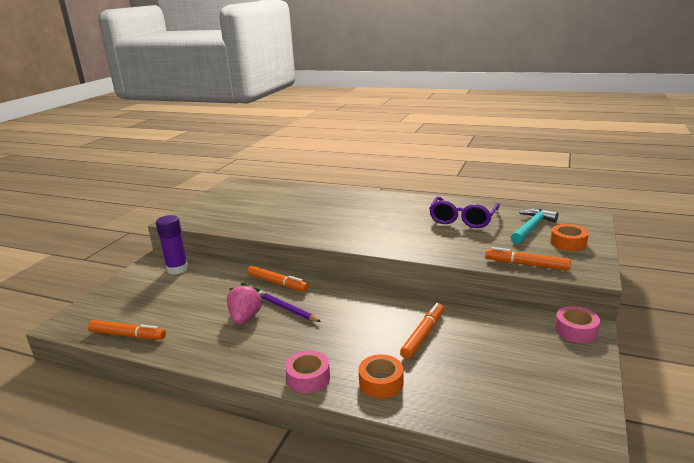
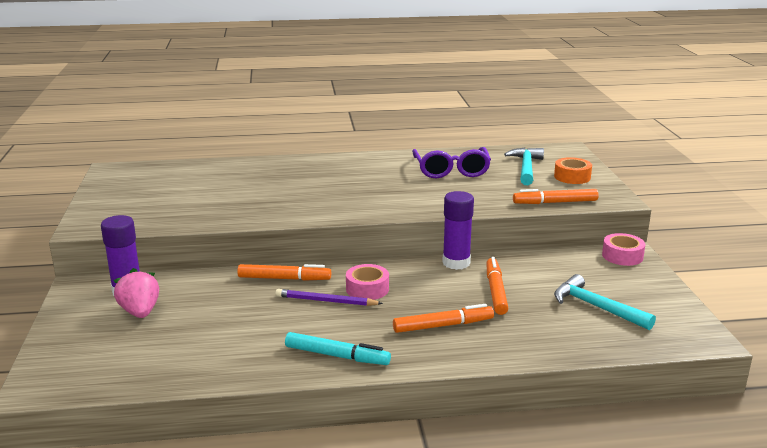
camera: 30 degrees left, 0 degrees up
(127, 335) = (153, 375): orange marker -> orange marker (443, 326)
(245, 317) = (287, 321): pink strawberry -> pink strawberry (140, 312)
(248, 357) = (337, 356): none -> turquoise marker
(308, 378) = (423, 356): pink tape -> pink tape (367, 289)
(381, 382) = (498, 340): orange tape -> none
(414, 300) = (456, 263): none -> purple glue stick
(501, 376) = (596, 307): none -> turquoise hammer

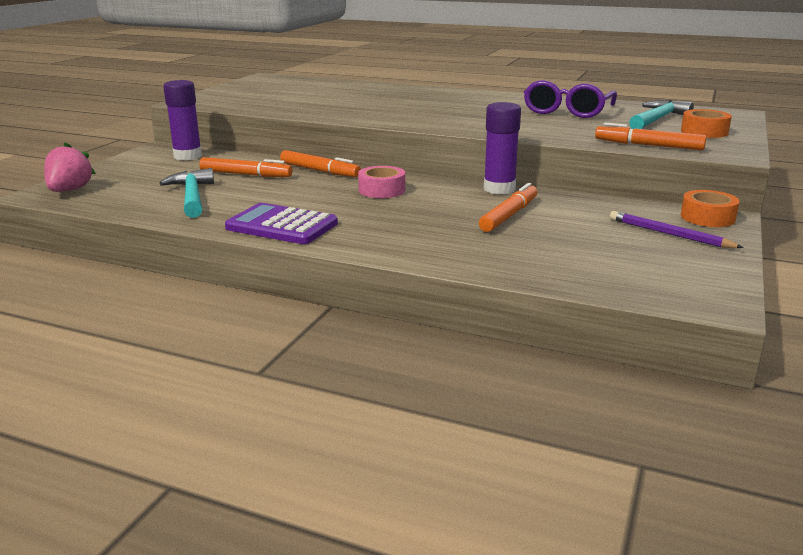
camera: 30 degrees right, 0 degrees up
(140, 312) = (176, 169): pink strawberry -> pink strawberry (69, 190)
(326, 301) = (332, 190): purple pencil -> purple pencil (669, 234)
(337, 356) = (282, 226): turquoise marker -> purple calculator
(443, 326) = (413, 227): orange marker -> orange marker (246, 175)
(596, 307) = (608, 249): turquoise hammer -> turquoise hammer (192, 196)
(622, 256) = (707, 217): pink tape -> orange tape

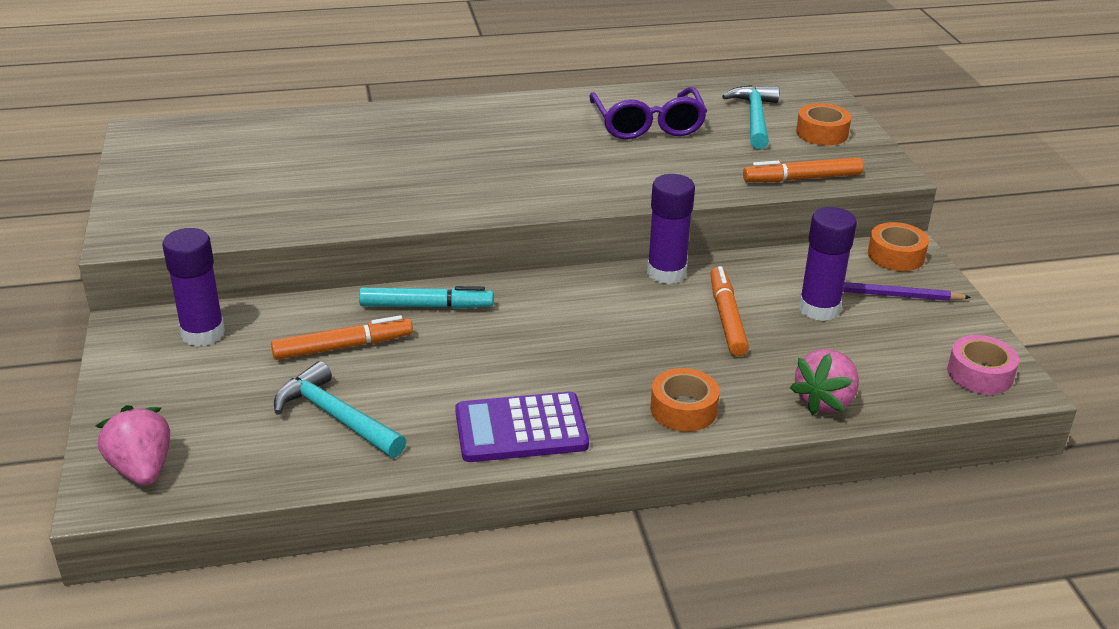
camera: 35 degrees left, 10 degrees up
(319, 171) = (426, 306): orange marker -> turquoise marker
(382, 190) = (547, 320): pink tape -> pink tape (980, 374)
(402, 244) = (683, 409): none -> orange tape
(518, 268) = (825, 401): none -> pink strawberry
(592, 227) = (819, 309): none -> purple glue stick

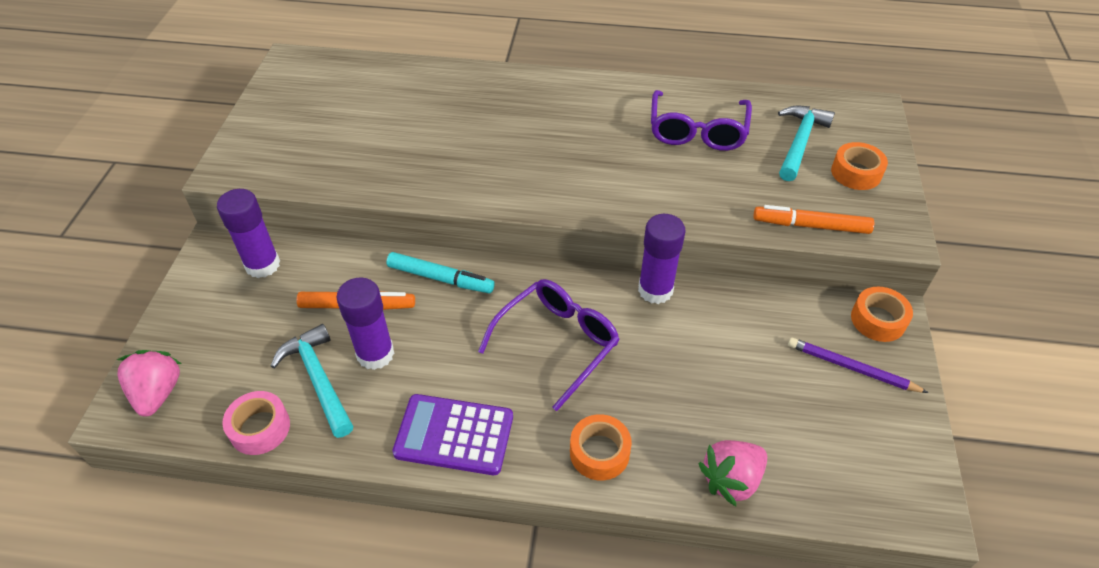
camera: 20 degrees right, 15 degrees up
(588, 335) = (556, 344): none -> purple glasses
(727, 318) = (685, 356): orange marker -> none
(819, 309) = (775, 367): purple glue stick -> purple glue stick (375, 354)
(980, 374) = (896, 489): pink tape -> pink tape (260, 428)

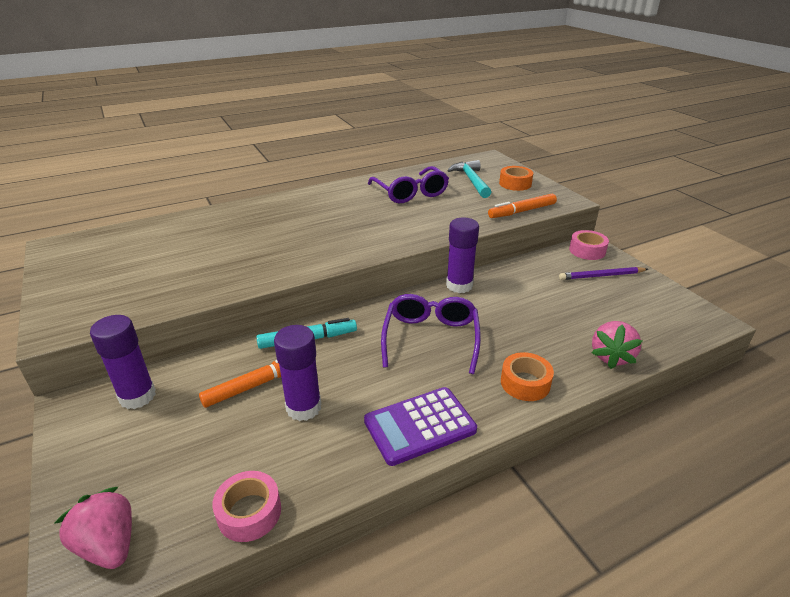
camera: 35 degrees left, 15 degrees down
(318, 379) = (270, 448): turquoise hammer -> none
(878, 320) = (587, 250): orange tape -> pink tape

